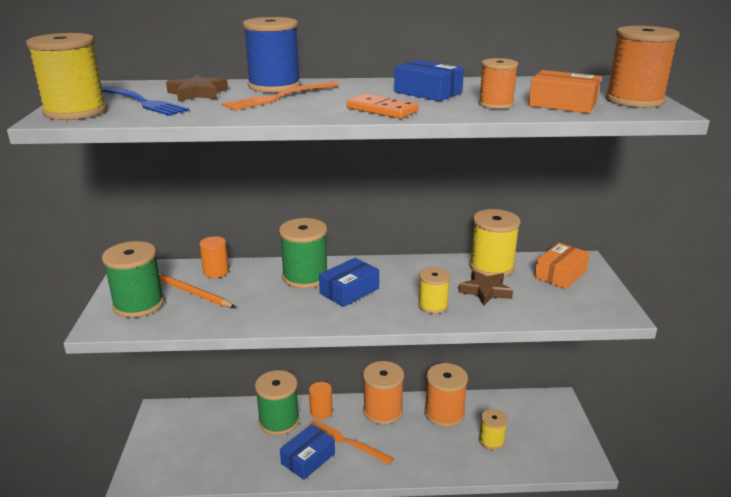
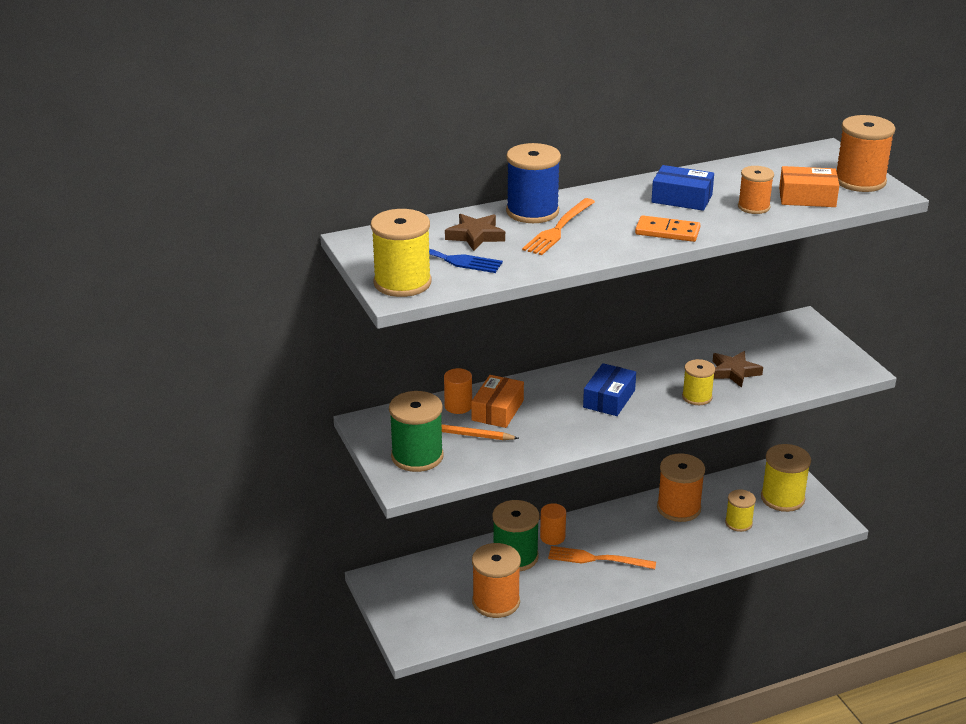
camera: 20 degrees left, 5 degrees up
(305, 277) = (554, 393): green spool -> none
(308, 458) = (571, 583): blue box -> none
(382, 411) = (615, 521): orange spool -> orange spool (496, 602)
(491, 266) = (723, 344): yellow spool -> yellow spool (782, 498)
(560, 274) = (790, 340): orange box -> orange box (497, 410)

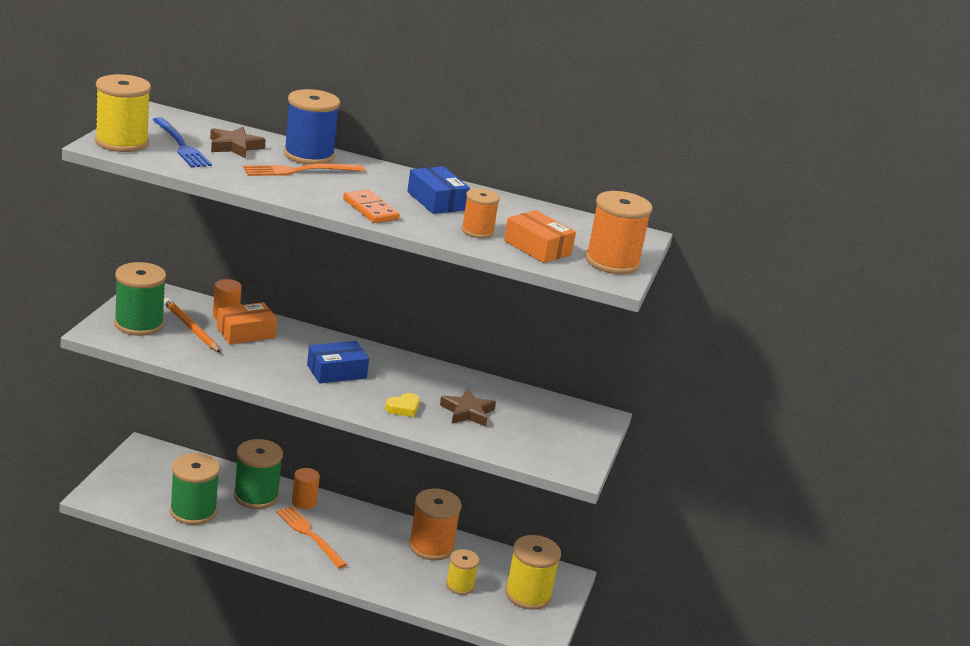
camera: 35 degrees right, 5 degrees down
(496, 602) = (193, 511): orange spool -> green spool
(697, 397) = (403, 408): yellow spool -> yellow heart

